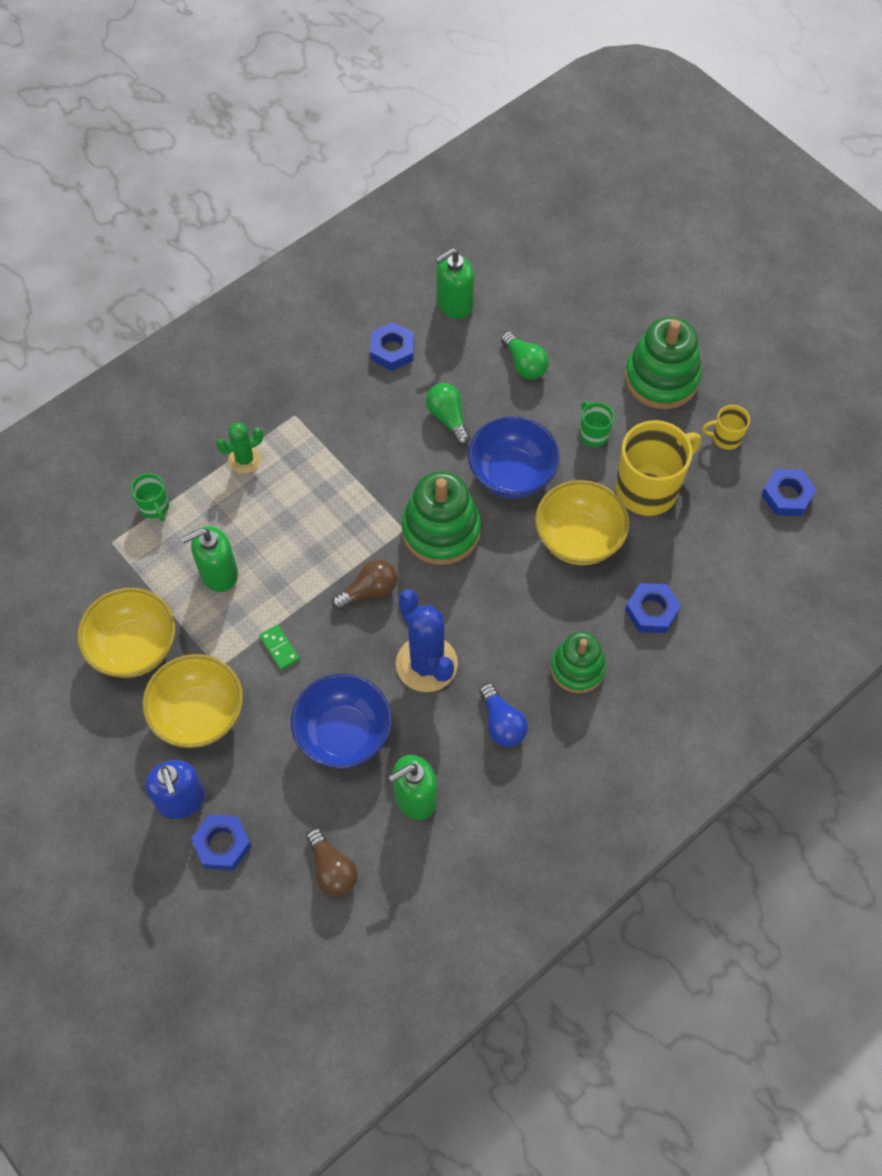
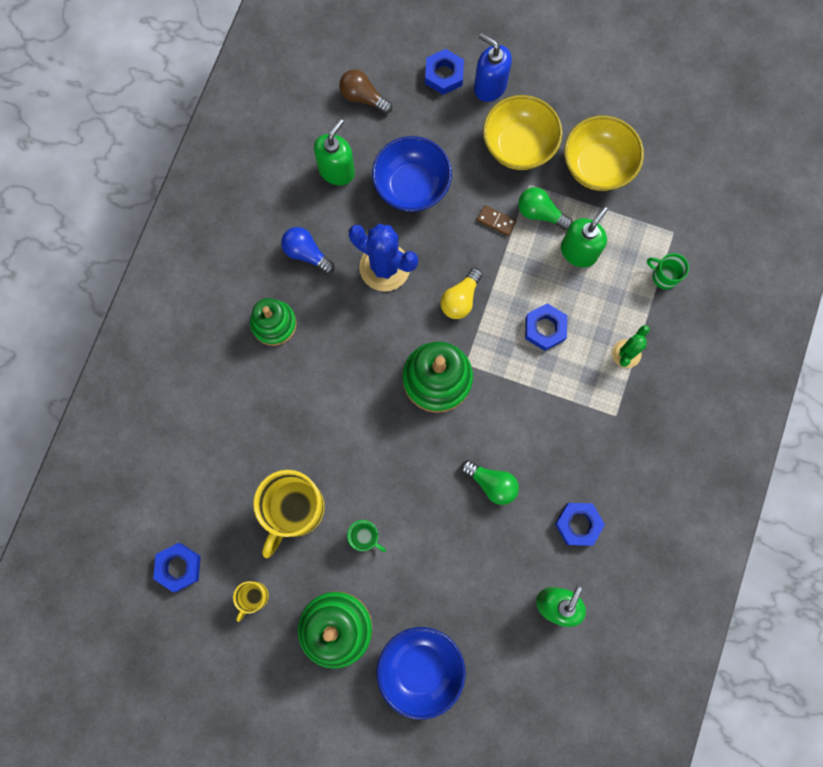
camera: 150 degrees right, 15 degrees up
(279, 648) = (496, 221): green domino -> brown domino
(369, 591) = (460, 299): brown light bulb -> yellow light bulb
(512, 474) = (410, 460): blue bowl -> blue bowl (420, 668)
(524, 364) = (460, 575): green light bulb -> green light bulb (540, 213)
(578, 539) = (327, 431): yellow bowl -> none
(651, 611) = (241, 401): blue nut -> blue nut (545, 328)
(725, 438) = (254, 597): yellow mug -> yellow mug turned 150 degrees clockwise

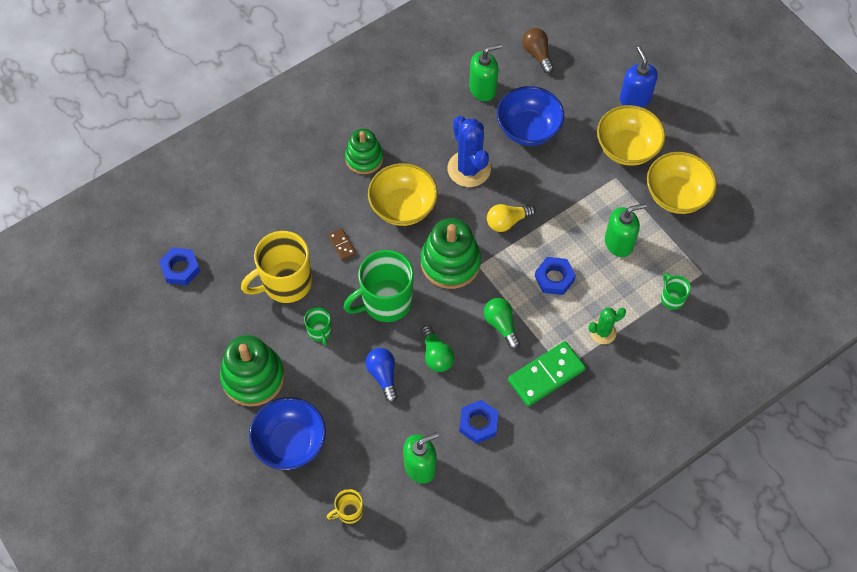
camera: 35 degrees right, 15 degrees down
(254, 597) = (214, 320): yellow mug -> yellow mug (349, 512)
(306, 253) = (421, 128): blue light bulb -> blue light bulb (383, 375)
(350, 351) = (403, 207): none -> yellow bowl
(405, 462) = (385, 302): none -> green mug
(444, 75) = (606, 72): blue nut -> none
(496, 221) = (572, 187): brown domino -> brown domino (342, 245)
(540, 213) = (609, 201): green light bulb -> green light bulb (501, 325)
(605, 432) = (546, 375): none -> green domino

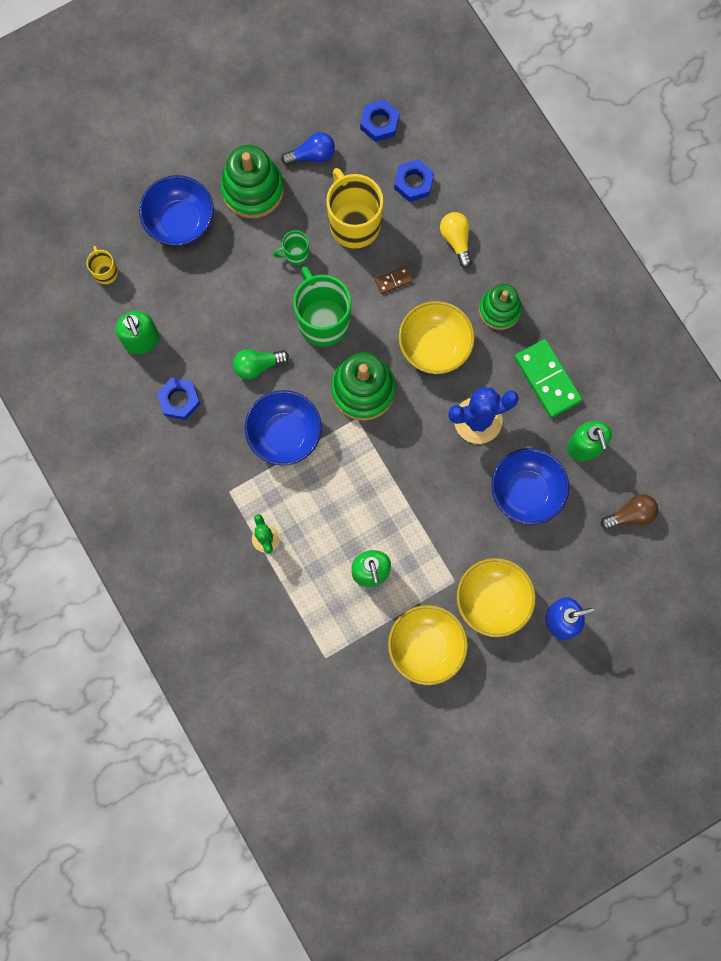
camera: 95 degrees right, 15 degrees up
(383, 375) = (241, 312): blue light bulb -> blue light bulb (312, 155)
(501, 325) = (284, 434): green light bulb -> blue bowl
(507, 221) = (407, 454): yellow light bulb -> yellow light bulb (456, 240)
(546, 375) = (224, 473): green domino -> green domino (547, 379)
(554, 278) = (334, 496): blue nut -> blue nut (413, 183)
(672, 298) = (298, 619): green mug -> none

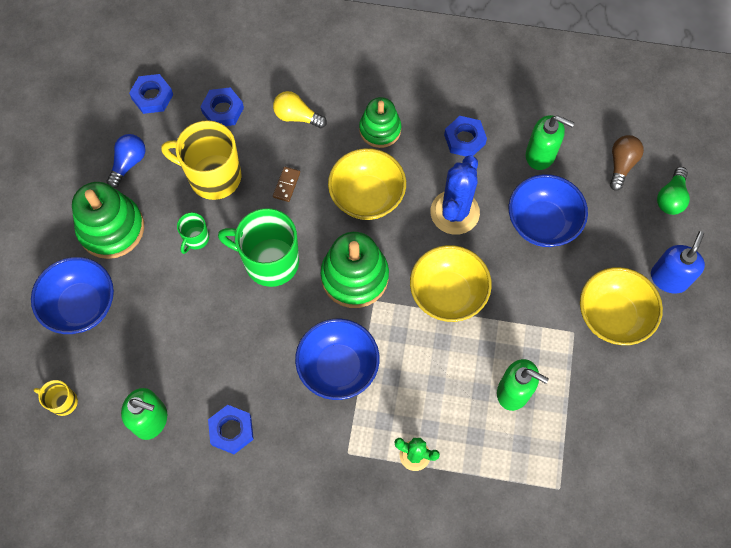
camera: 50 degrees left, 10 degrees down
(257, 365) = (260, 342): green light bulb -> green light bulb (671, 198)
(426, 646) = (612, 398): yellow bowl -> yellow bowl (447, 294)
(547, 379) = (464, 139): green domino -> blue nut

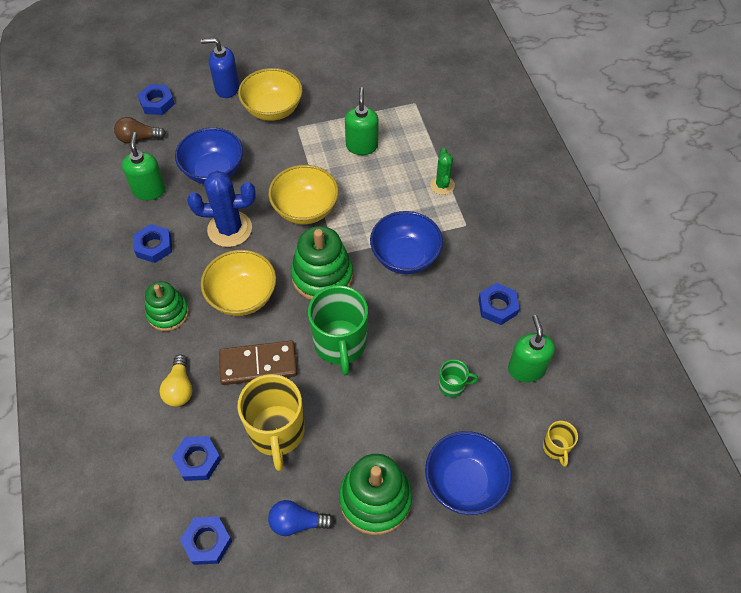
camera: 115 degrees left, 10 degrees down
(196, 239) = (348, 415): green mug -> green mug (452, 386)
(286, 185) = (258, 364): brown domino -> brown domino, size x2.11
(671, 198) = (157, 103): green light bulb -> blue nut

